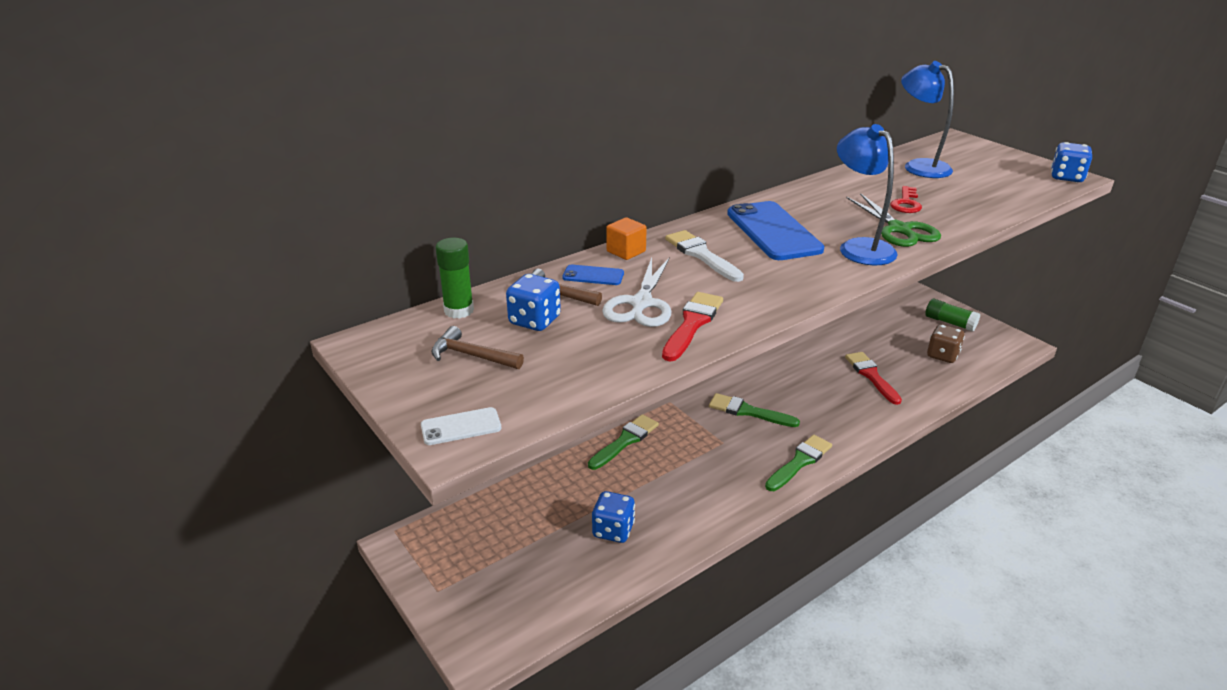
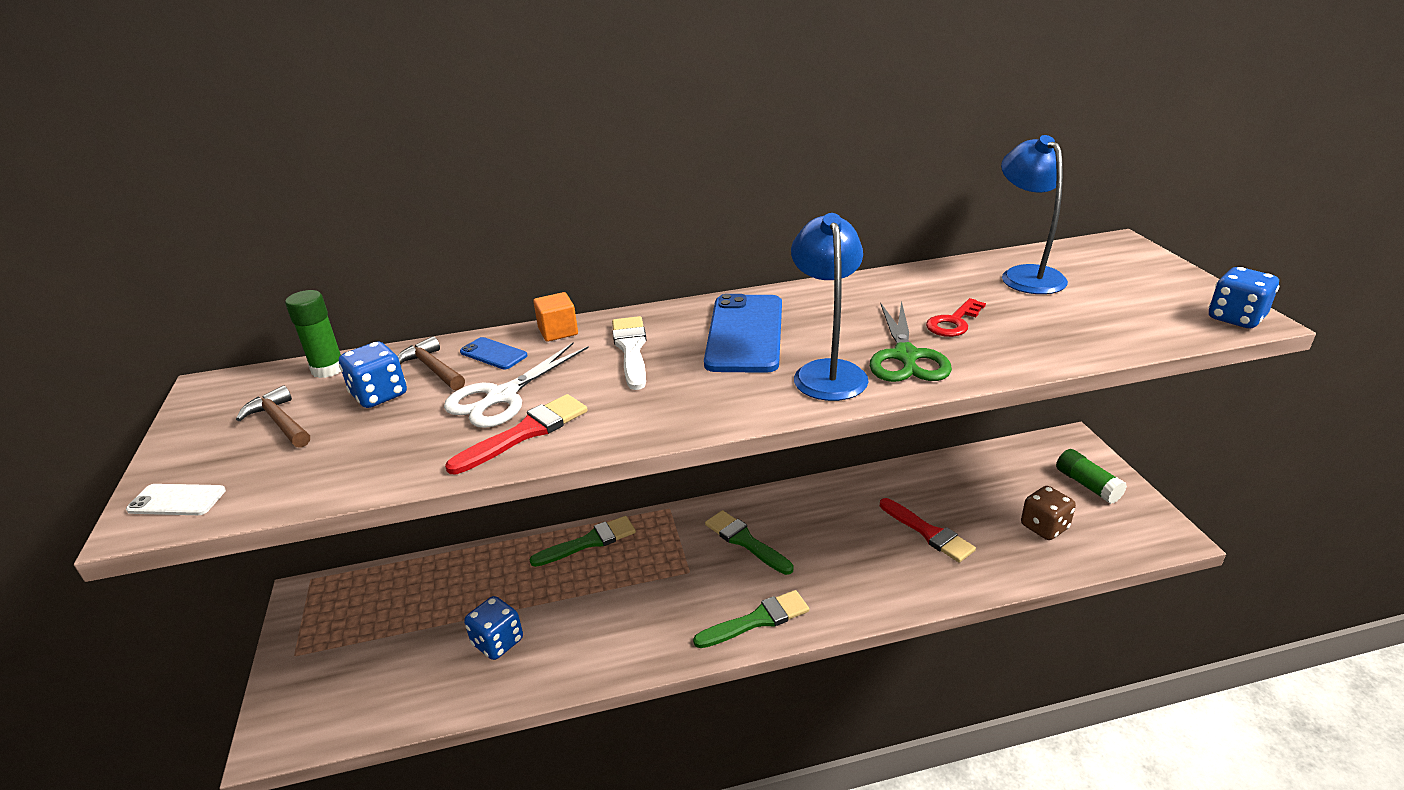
camera: 25 degrees right, 0 degrees up
(871, 376) = (928, 532): red brush -> red brush turned 135 degrees clockwise

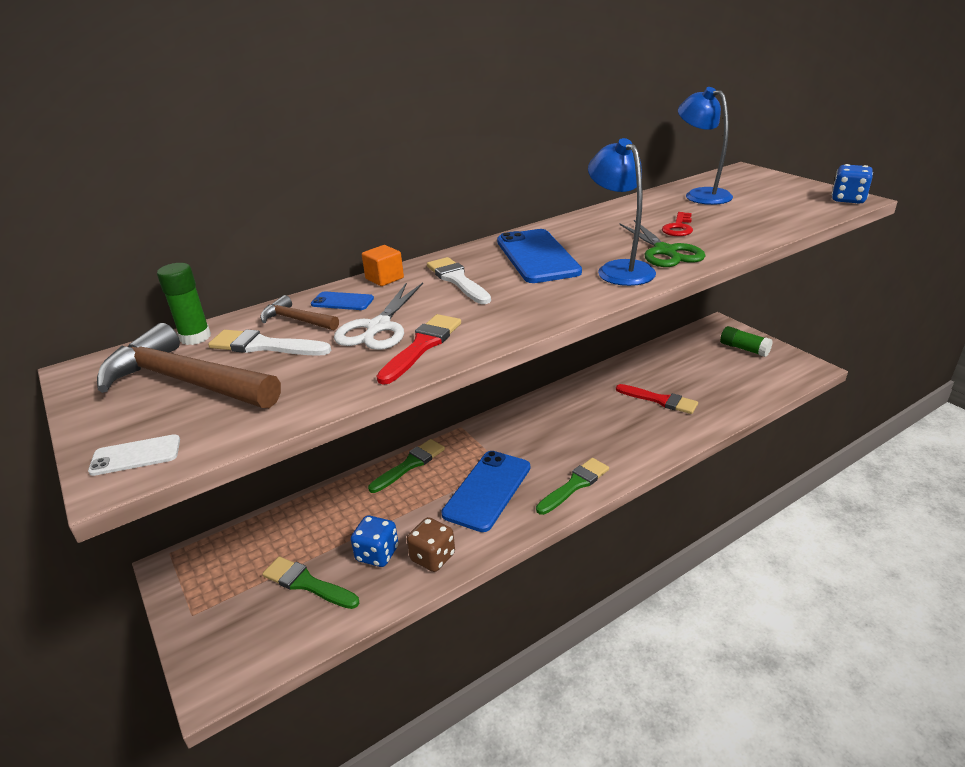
camera: 20 degrees left, 0 degrees up
(280, 422) = (185, 381): brown hammer -> brown hammer, size x2.01
(379, 395) = (264, 346): blue dice -> white brush
(654, 598) = (487, 490): none -> blue phone
(745, 541) = (534, 435): green brush -> green brush (307, 583)
(1044, 527) = (732, 380): brown dice -> brown dice (433, 557)

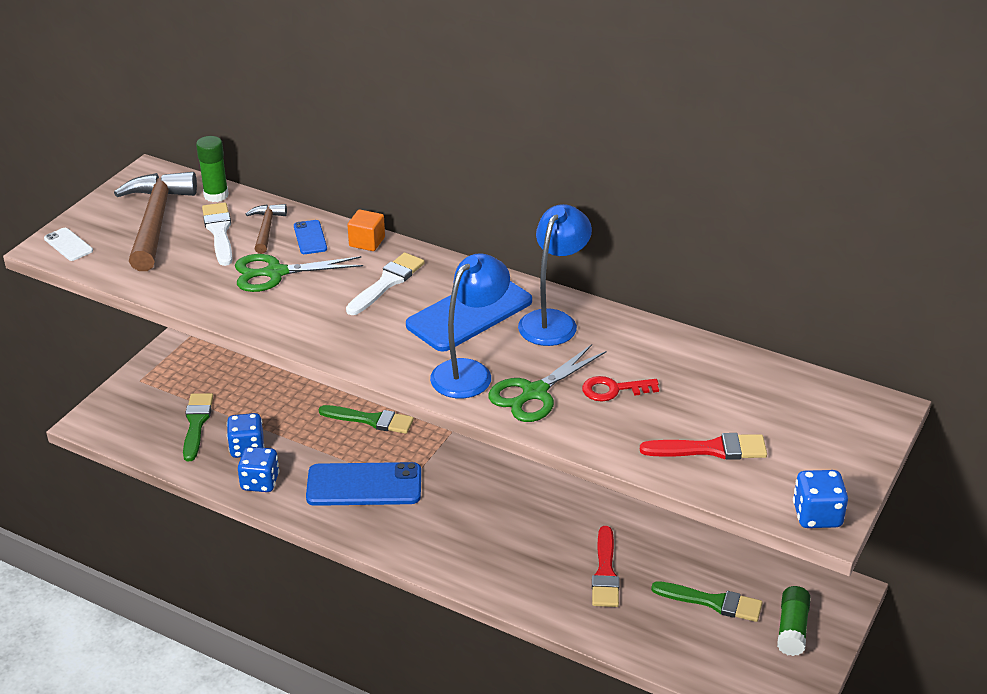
camera: 60 degrees right, 5 degrees up
(378, 327) = (275, 273): white scissors -> green scissors
(422, 346) = (256, 305): red brush -> red brush (710, 449)
(433, 557) = (260, 482): brown dice -> blue dice
(574, 485) = (407, 543): green brush -> green brush (712, 602)
(700, 195) = (744, 387): blue lamp -> blue lamp (553, 321)

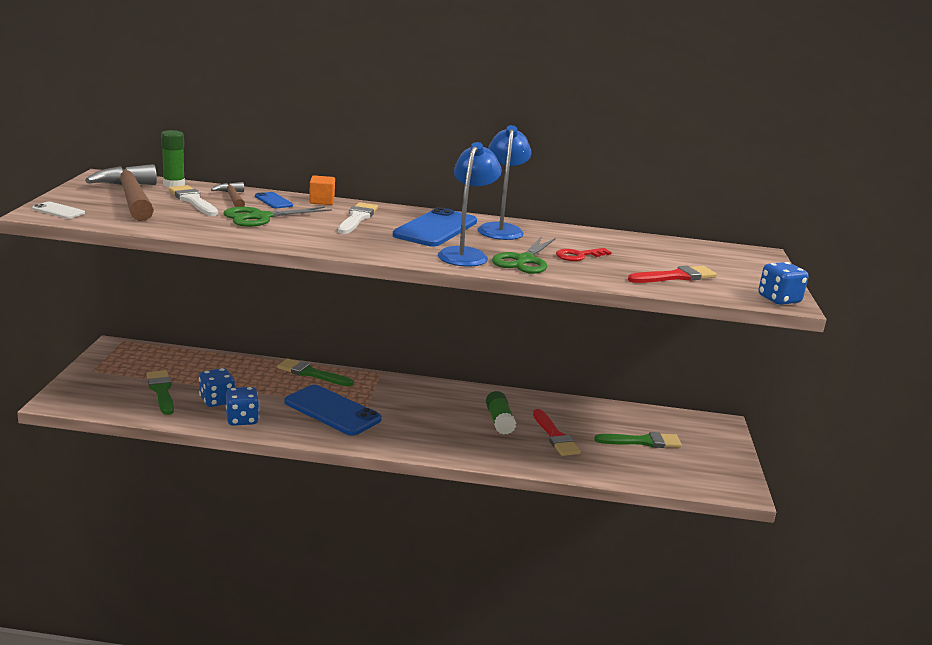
camera: 25 degrees left, 15 degrees down
(364, 485) = (332, 411): blue phone -> blue phone turned 60 degrees clockwise
(371, 420) = (311, 373): green brush -> green brush turned 150 degrees counterclockwise
(792, 629) = (706, 448): green glue stick -> green glue stick (499, 421)

